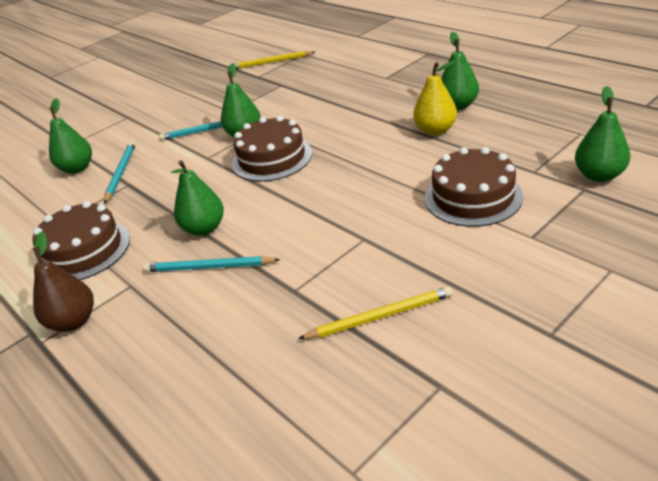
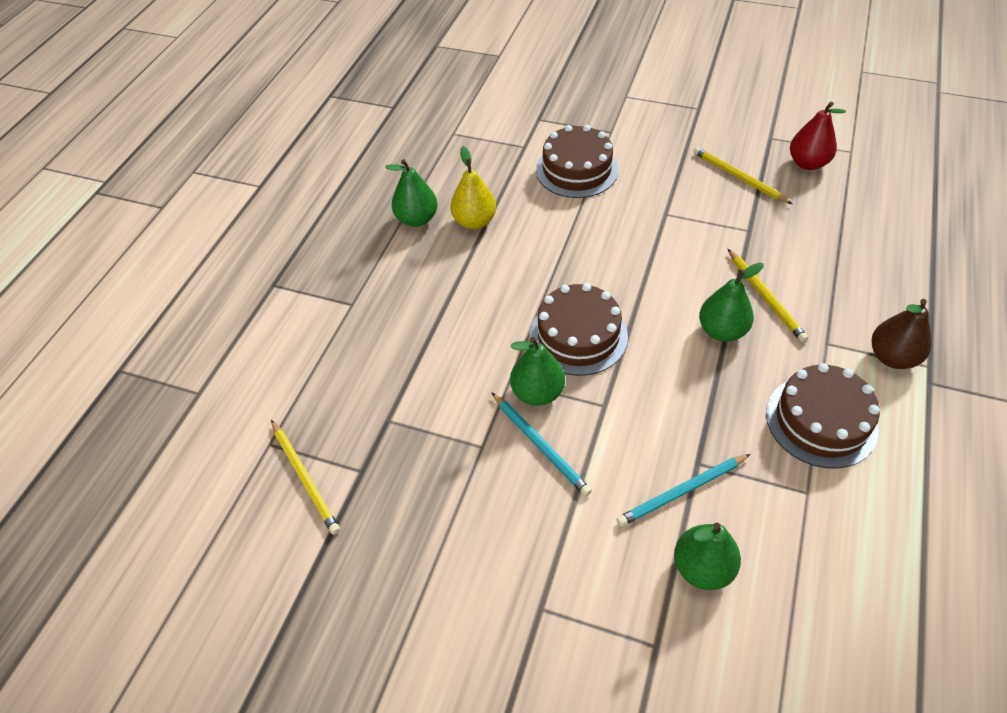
camera: 120 degrees left, 15 degrees up
(208, 267) = (765, 297): turquoise pencil -> yellow pencil
(361, 401) = (807, 163): none -> red pear
(599, 175) = (516, 115): green pear -> none

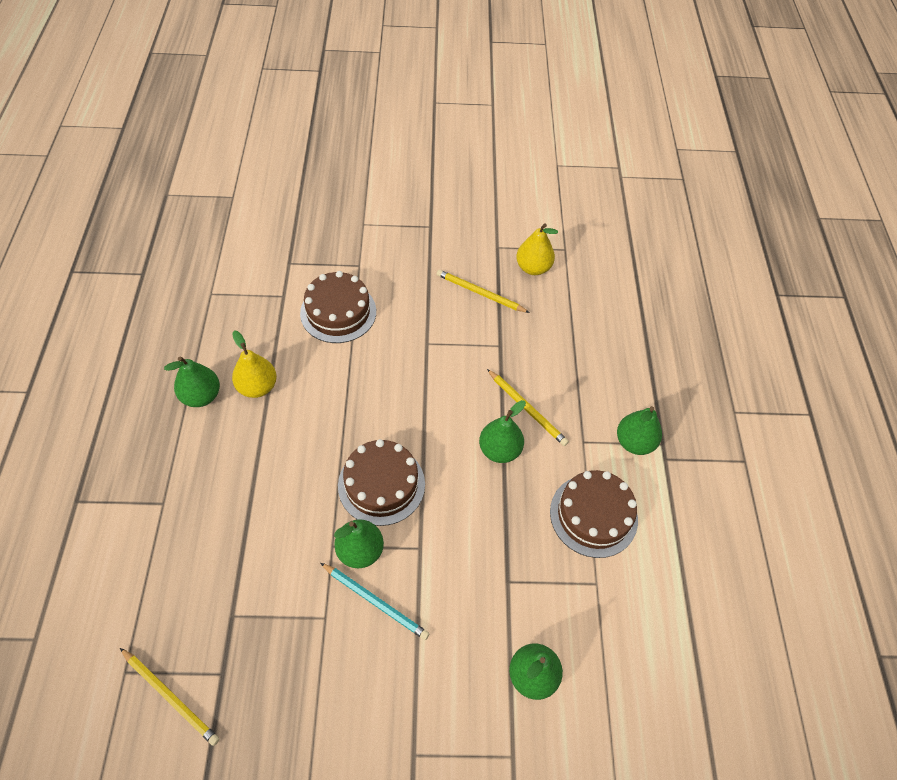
camera: 25 degrees left, 5 degrees up
(682, 492) = (501, 611): turquoise pencil -> none
(807, 163) = (533, 268): red pear -> yellow pear
(892, 357) = (634, 442): brown pear -> green pear

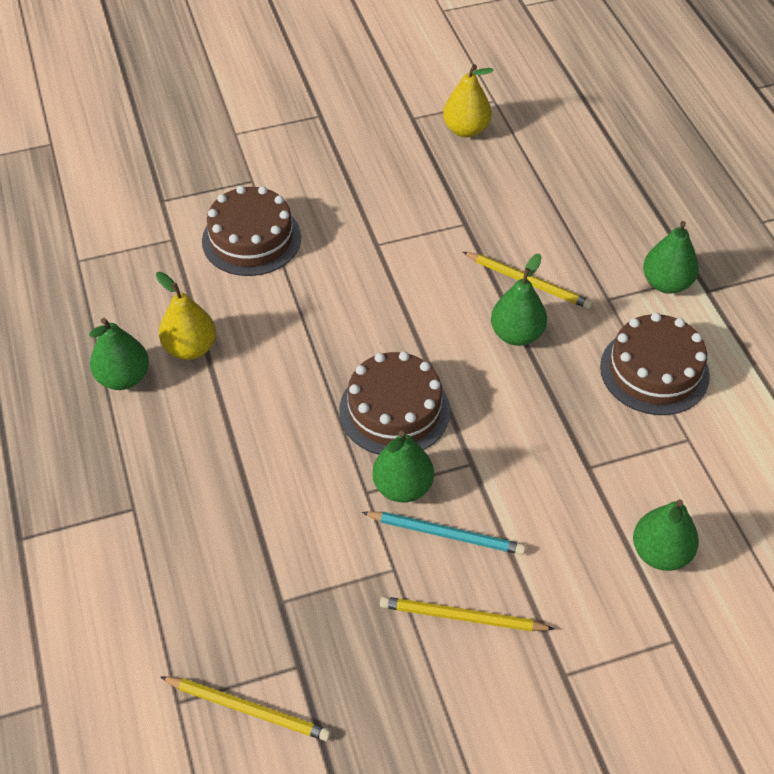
camera: 15 degrees left, 5 degrees down
(480, 293) = (415, 173): yellow pencil -> yellow pencil (462, 617)

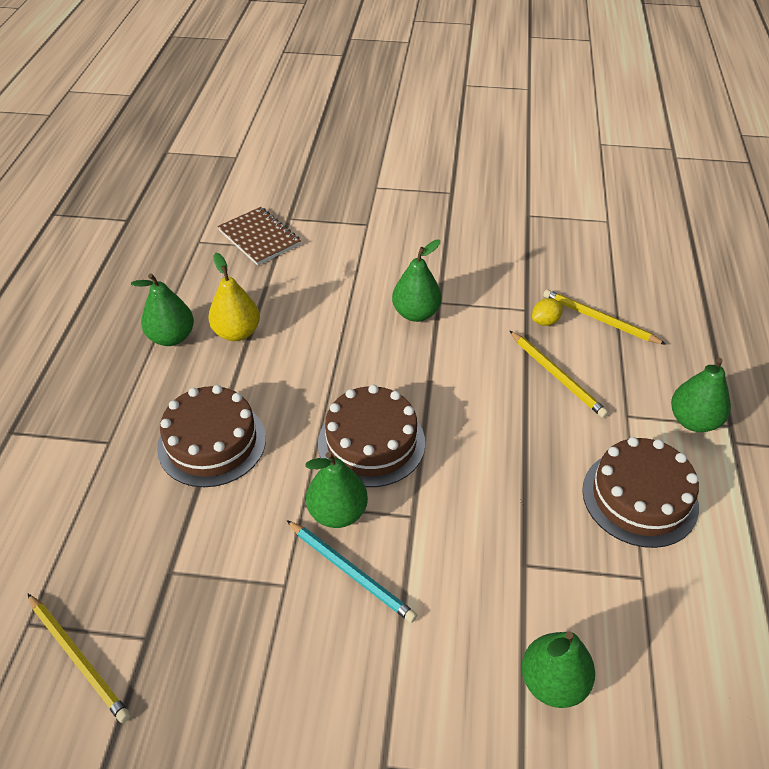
camera: 25 degrees right, 5 degrees down
(144, 234) = (259, 238): none -> brown notebook
(251, 239) = (339, 266): brown cake -> brown cake (212, 442)
(462, 617) = (318, 659): yellow pencil -> yellow pencil (599, 319)
(466, 130) = (569, 236): yellow pear -> none
(489, 230) = (545, 321): none -> yellow lemon
(516, 334) = (520, 417): green pear -> green pear (416, 313)

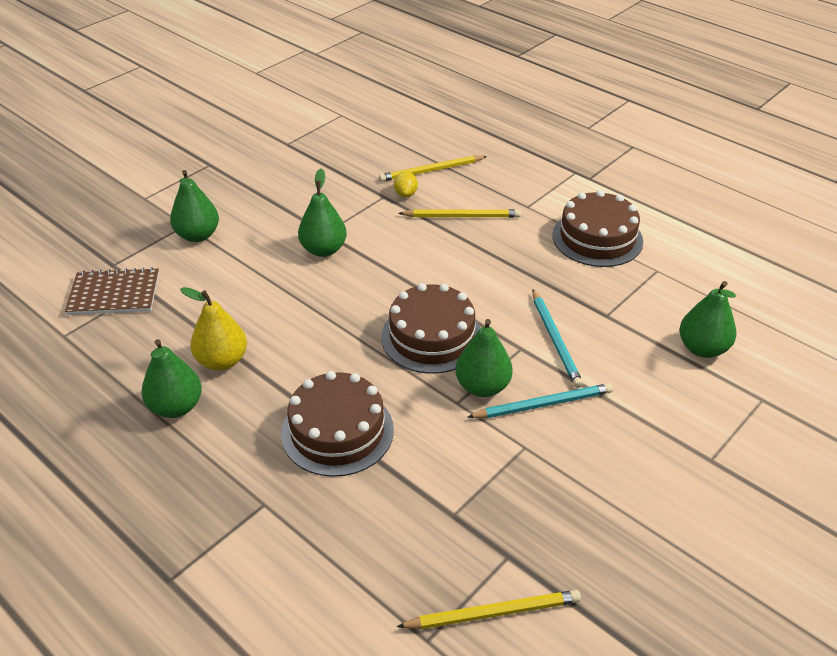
camera: 55 degrees left, 5 degrees down
(447, 538) = (555, 340): none -> turquoise pencil
(693, 421) = (558, 183): green pear -> green pear (198, 235)

